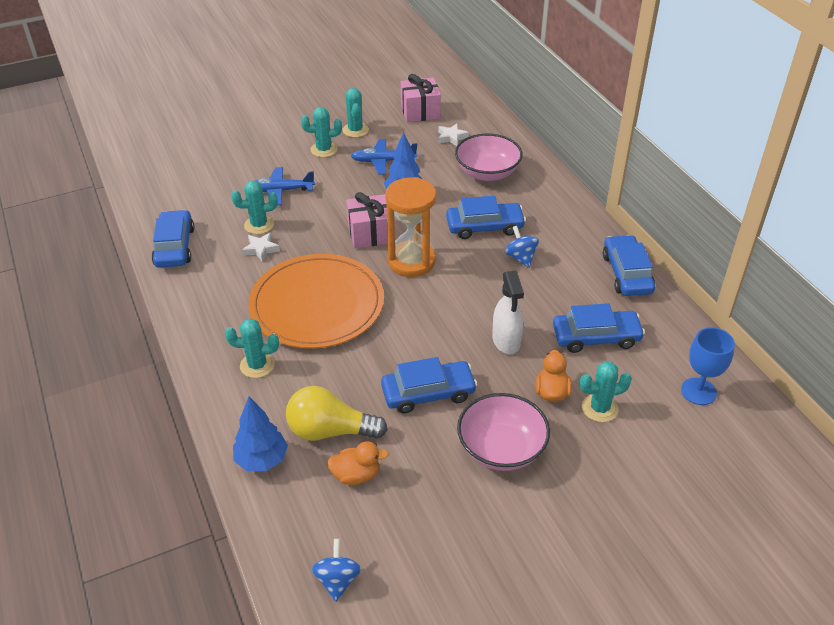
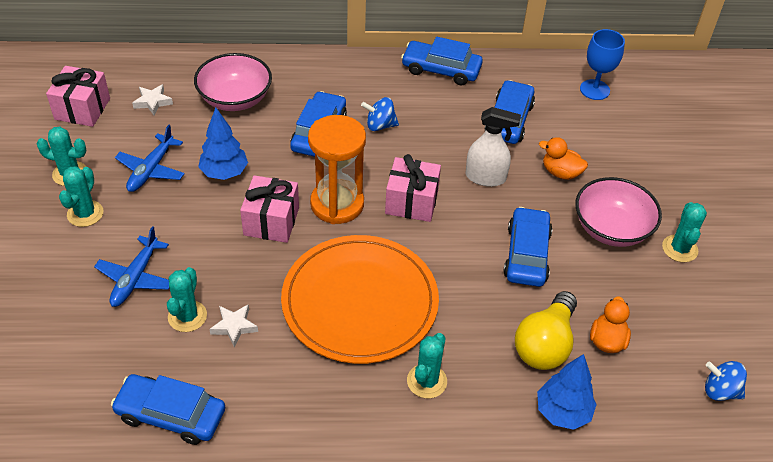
camera: 70 degrees left, 5 degrees up
(443, 302) = (411, 202): none -> pink gift
(599, 408) = (590, 151): turquoise cactus -> turquoise cactus (679, 249)

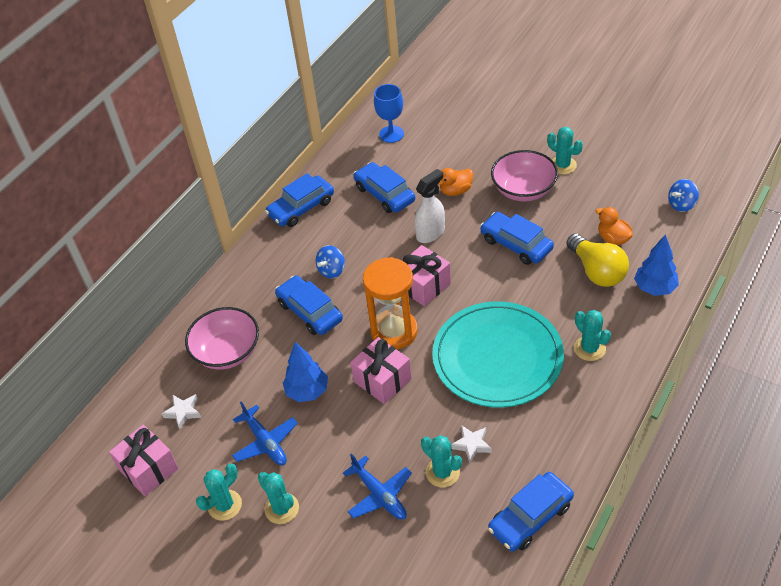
camera: 50 degrees left, 0 degrees up
(360, 302) = (497, 357): orange plate -> turquoise plate

